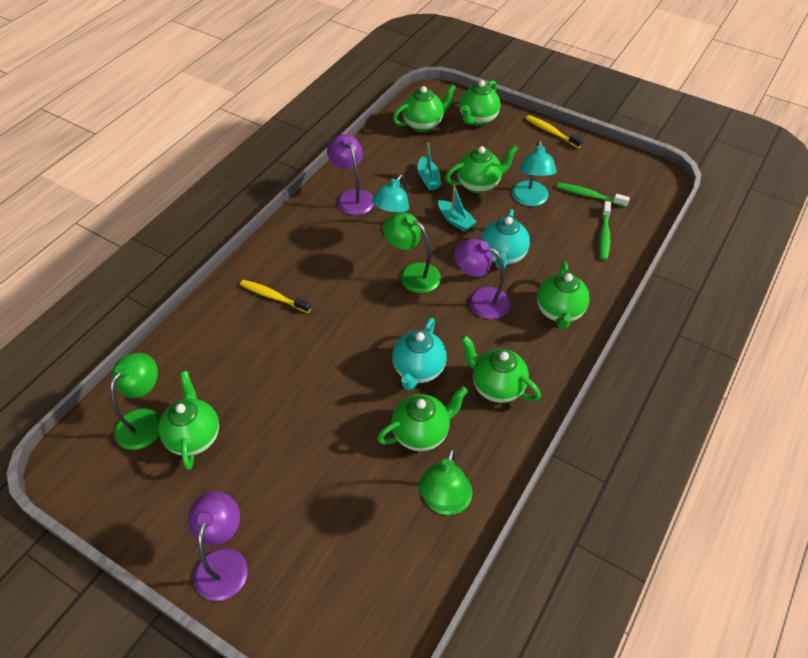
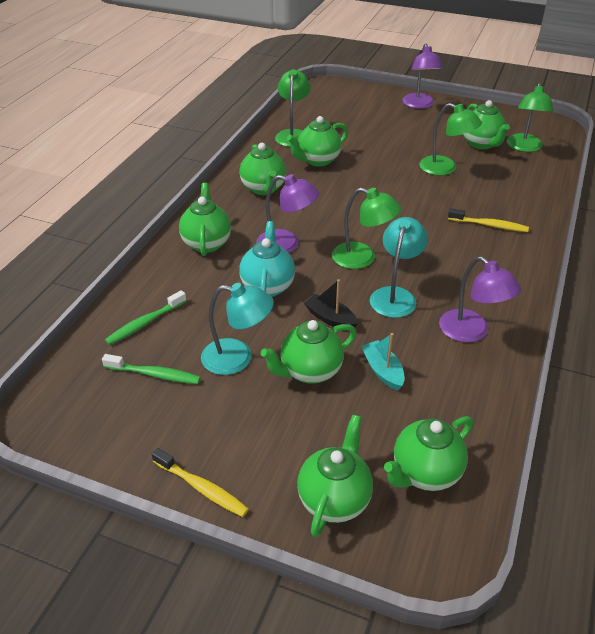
camera: 170 degrees right, 10 degrees down
(269, 392) = (445, 168): none -> green lamp
(418, 370) = (331, 191): turquoise teapot -> none
(455, 220) = (330, 318): turquoise boat -> black boat
(496, 387) = (264, 189): green teapot -> green teapot turned 45 degrees clockwise
(530, 199) = (237, 358): turquoise lamp -> turquoise lamp turned 105 degrees clockwise
(604, 235) = (145, 323): green toothbrush -> green toothbrush turned 135 degrees counterclockwise

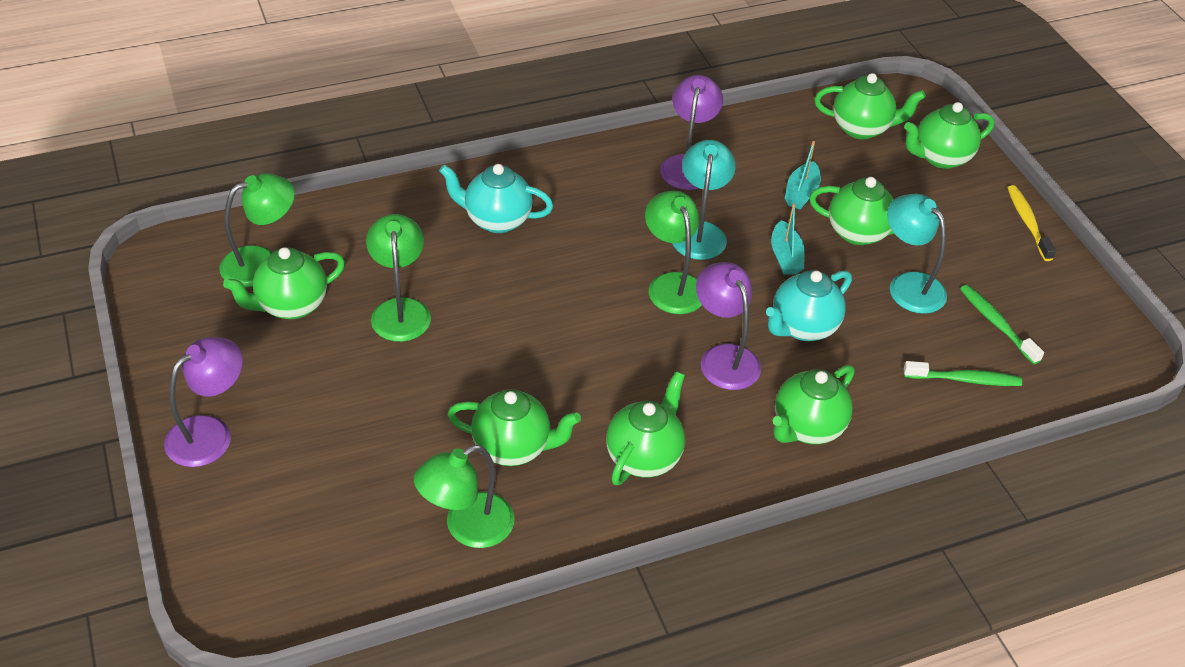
camera: 135 degrees left, 5 degrees up
(330, 318) = (785, 256): black boat -> turquoise boat
(395, 296) = (699, 232): turquoise lamp -> turquoise lamp turned 120 degrees clockwise
(481, 144) = (291, 305): green teapot -> green teapot turned 150 degrees counterclockwise
(489, 225) = (496, 220): yellow toothbrush -> turquoise teapot

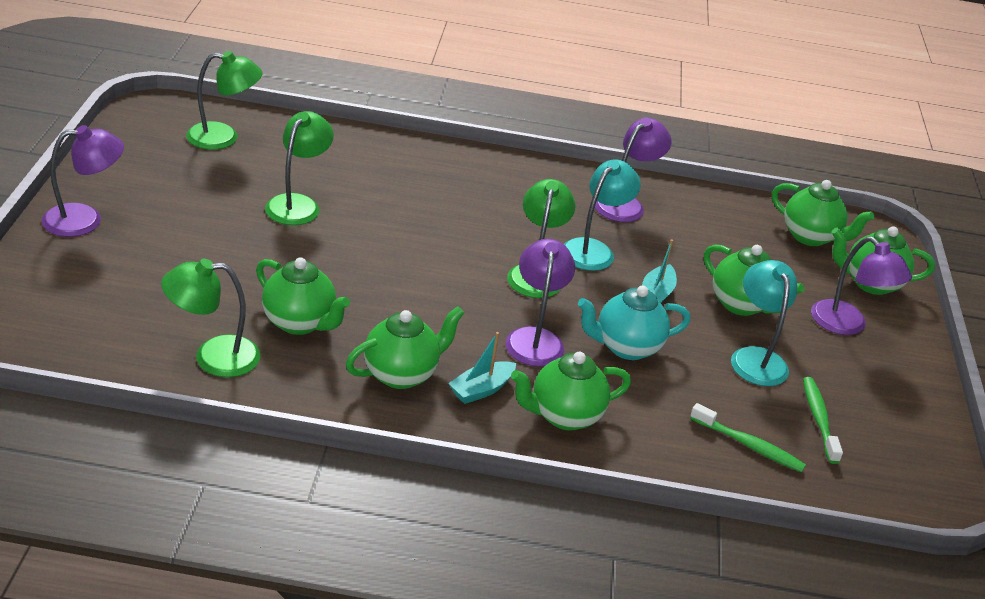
camera: 25 degrees right, 10 degrees down
(291, 305) = (219, 170): green teapot -> none
(496, 220) = (428, 179): turquoise teapot -> none
(801, 193) = (711, 258): turquoise boat -> turquoise boat (481, 389)
(952, 212) = (847, 325): none -> purple lamp
(1027, 222) = (918, 360): yellow toothbrush -> none

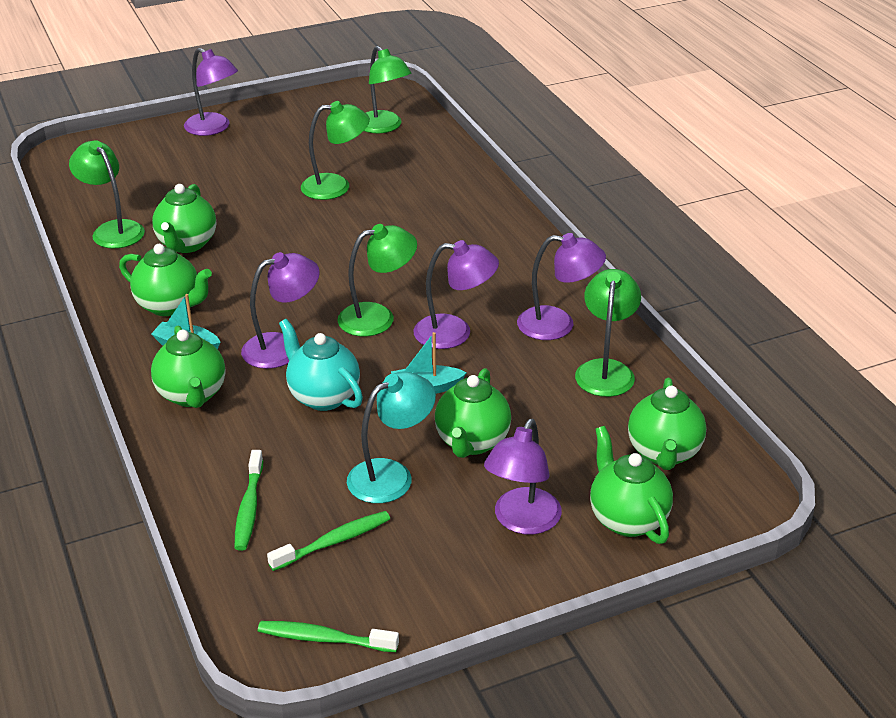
camera: 65 degrees right, 0 degrees up
(564, 416) = (192, 395): green teapot -> green teapot turned 150 degrees counterclockwise
(593, 249) = (455, 333): turquoise lamp -> purple lamp
(698, 212) = (606, 370): none -> green lamp
(927, 469) = (324, 639): none -> green toothbrush

